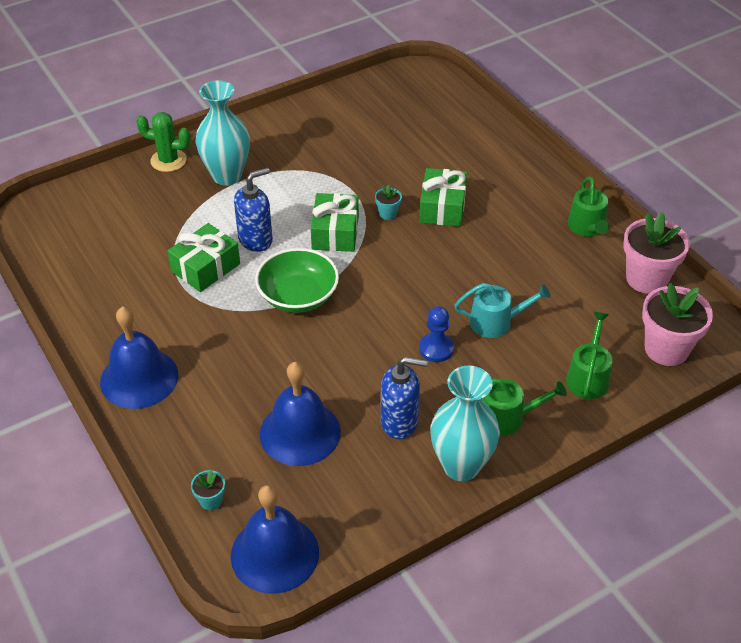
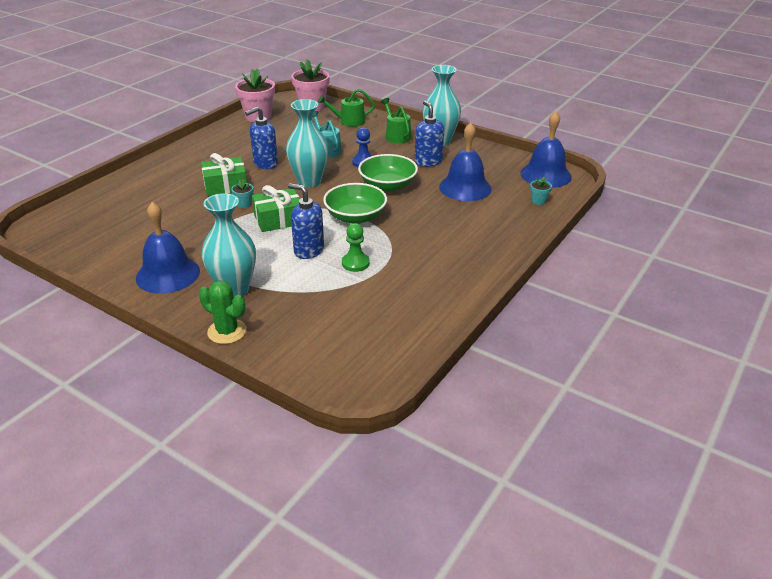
camera: 115 degrees left, 10 degrees down
(139, 378) = (482, 255): blue bell -> blue bell (168, 274)
(168, 160) = (227, 331): green cactus -> green cactus turned 45 degrees counterclockwise
(205, 268) = (355, 263): green gift -> green pawn
(356, 352) = (387, 185): none -> green bowl
(411, 280) = (309, 181): none -> turquoise vase
(484, 252) = (265, 164): none -> blue soap dispenser
(587, 227) = (220, 137): green watering can -> none

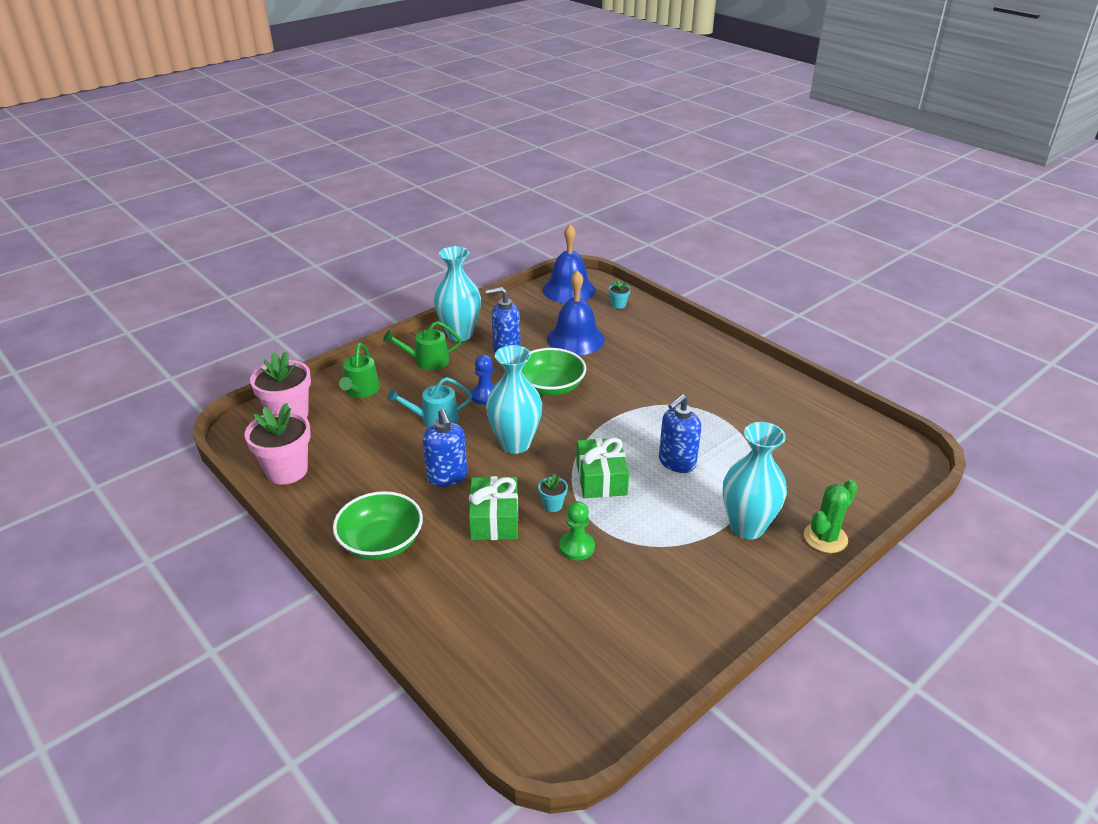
camera: 75 degrees left, 0 degrees up
(168, 274) = (707, 584): blue bell -> none
(355, 217) = (613, 420): green bowl -> green bowl (381, 542)
(355, 263) = (708, 433): green pawn -> green pawn (576, 547)

